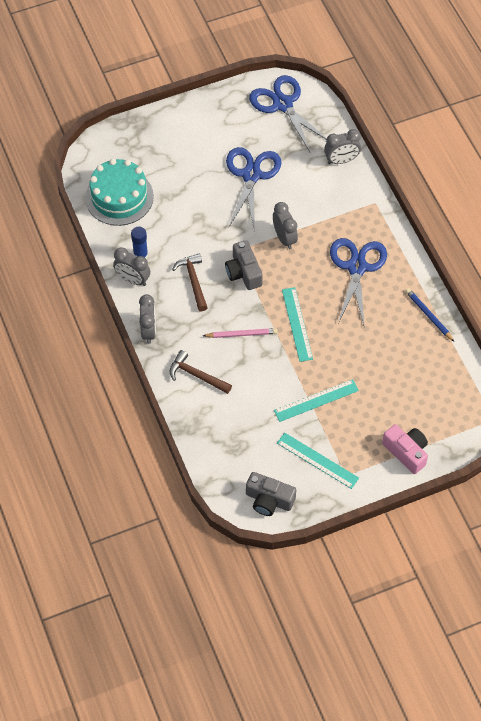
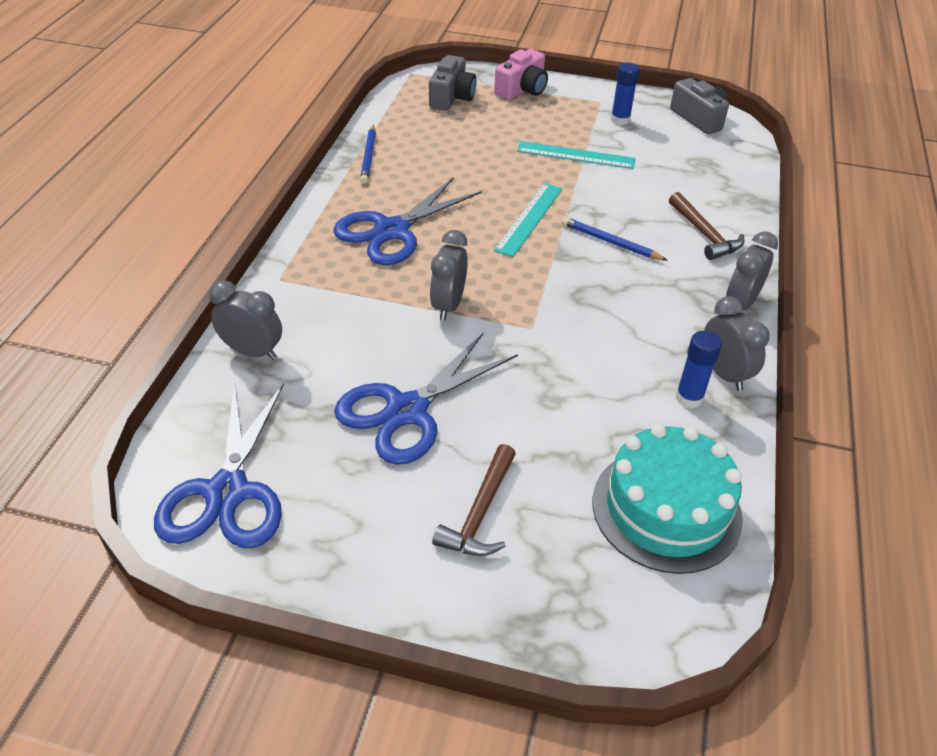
camera: 145 degrees left, 15 degrees down
(193, 281) = (629, 326): brown hammer -> brown hammer (480, 513)
(241, 334) = (610, 242): pink pencil -> blue pencil
(243, 272) = (546, 299): grey camera -> grey camera (451, 97)
(317, 460) = (620, 120): turquoise ruler -> blue glue stick
(406, 452) = (522, 89): pink camera -> pink camera turned 135 degrees counterclockwise

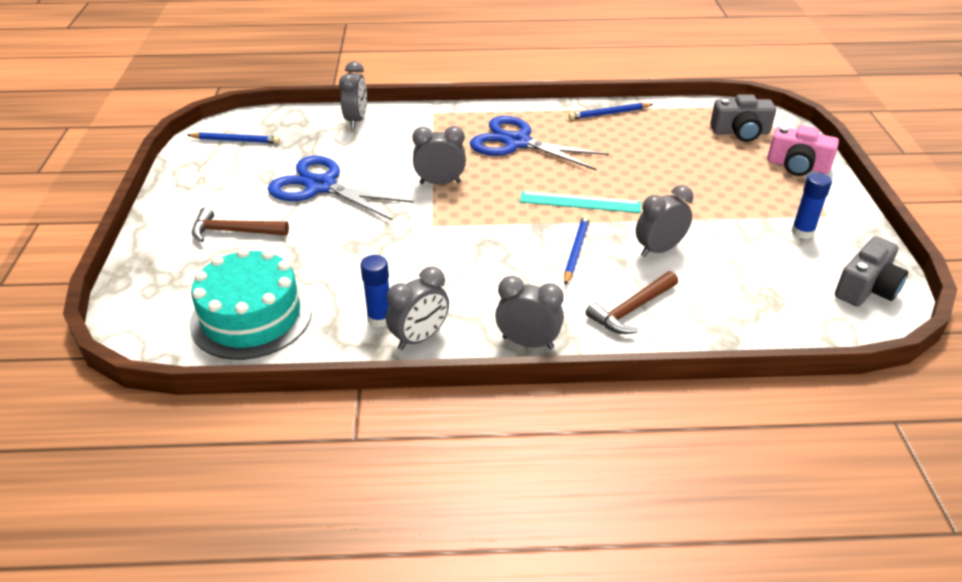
camera: 75 degrees right, 5 degrees down
(227, 492) = (236, 140): blue scissors -> blue pencil
(575, 155) = (706, 213): turquoise ruler -> none
(622, 195) = (659, 249): none -> grey clock

